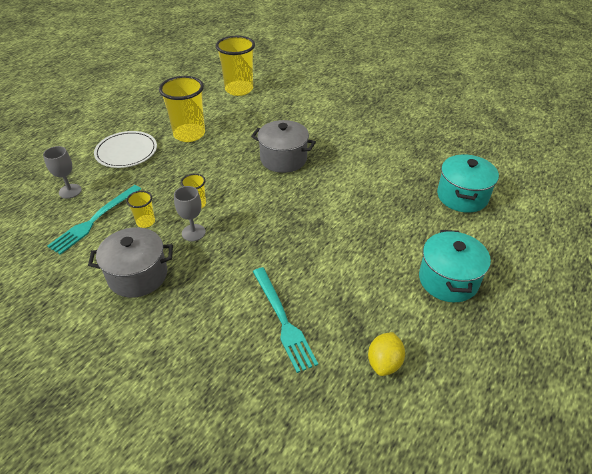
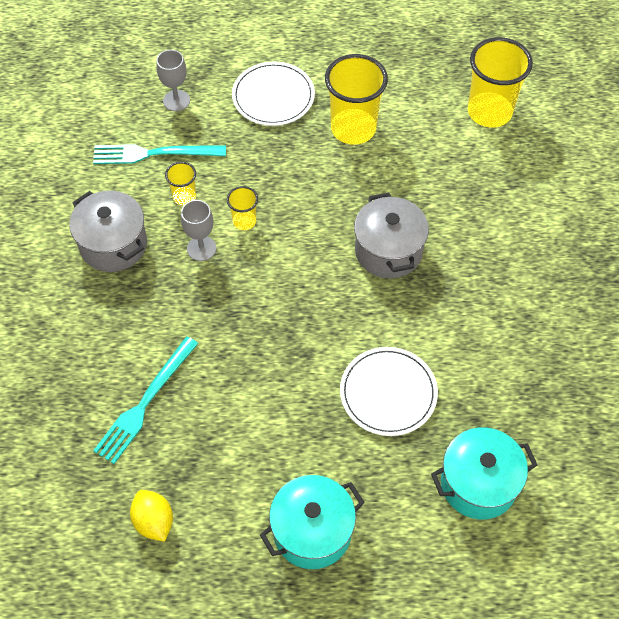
camera: 55 degrees right, 15 degrees up
(376, 202) = (388, 393): none -> white plate
(384, 363) = (154, 521): yellow lemon -> yellow lemon turned 75 degrees clockwise

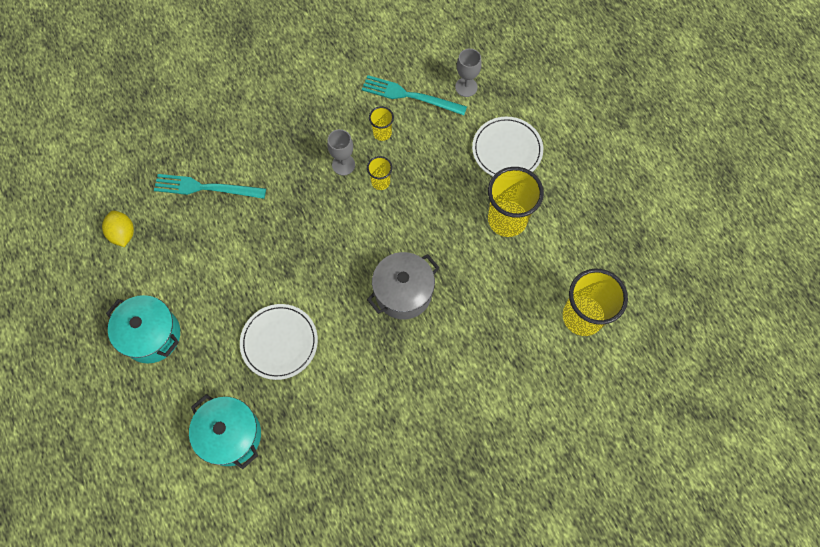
camera: 65 degrees right, 10 degrees up
(113, 244) = (320, 108): grey pot -> none
(154, 154) = (410, 96): turquoise fork -> turquoise fork turned 45 degrees counterclockwise
(154, 521) = (123, 234): yellow lemon -> yellow lemon turned 60 degrees counterclockwise

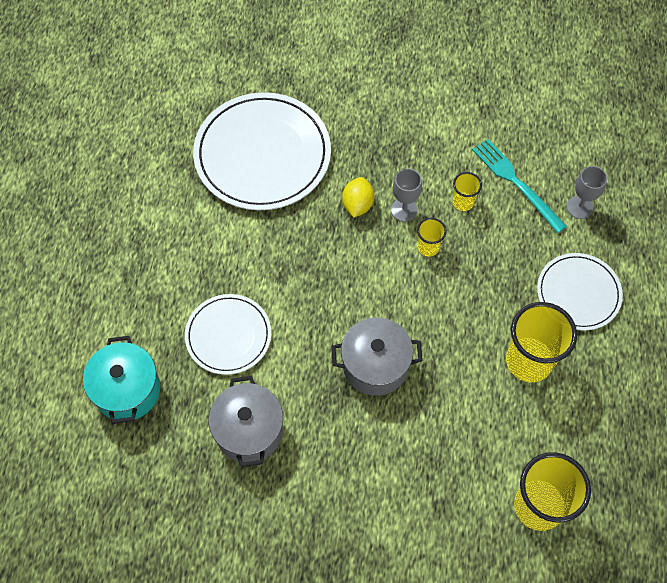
camera: 35 degrees right, 5 degrees down
(123, 234) = (162, 151): yellow lemon -> yellow lemon (357, 205)
(152, 335) = (124, 256): turquoise pot -> none
(205, 188) = (262, 154): turquoise fork -> white plate
(346, 402) = (249, 431): none -> grey pot

